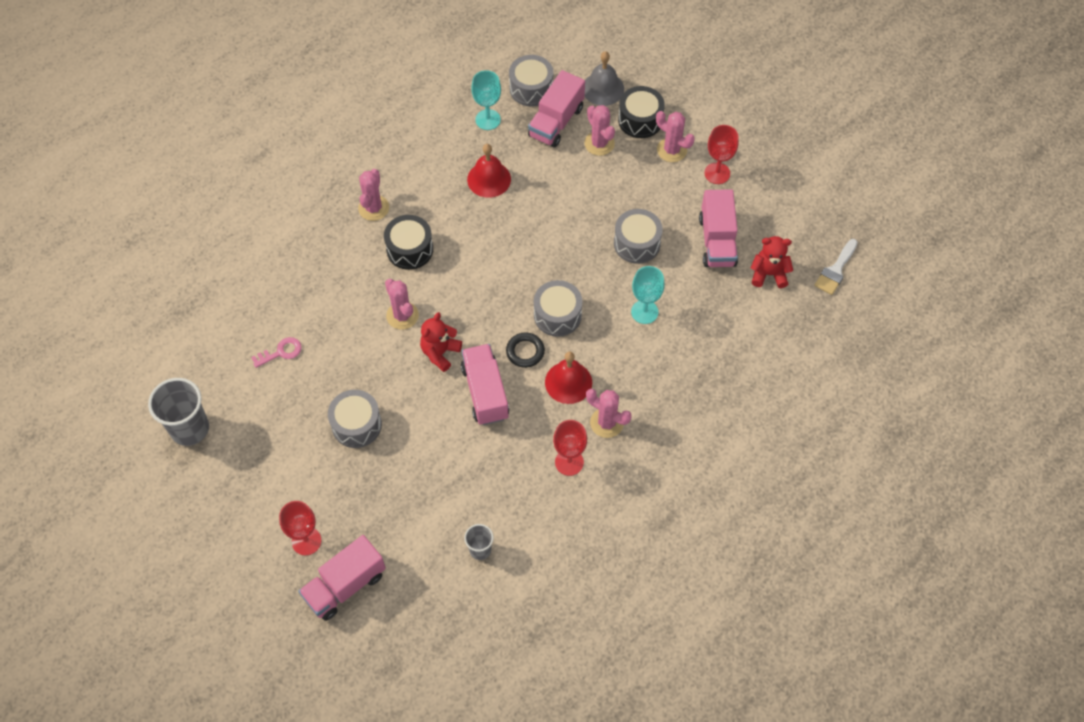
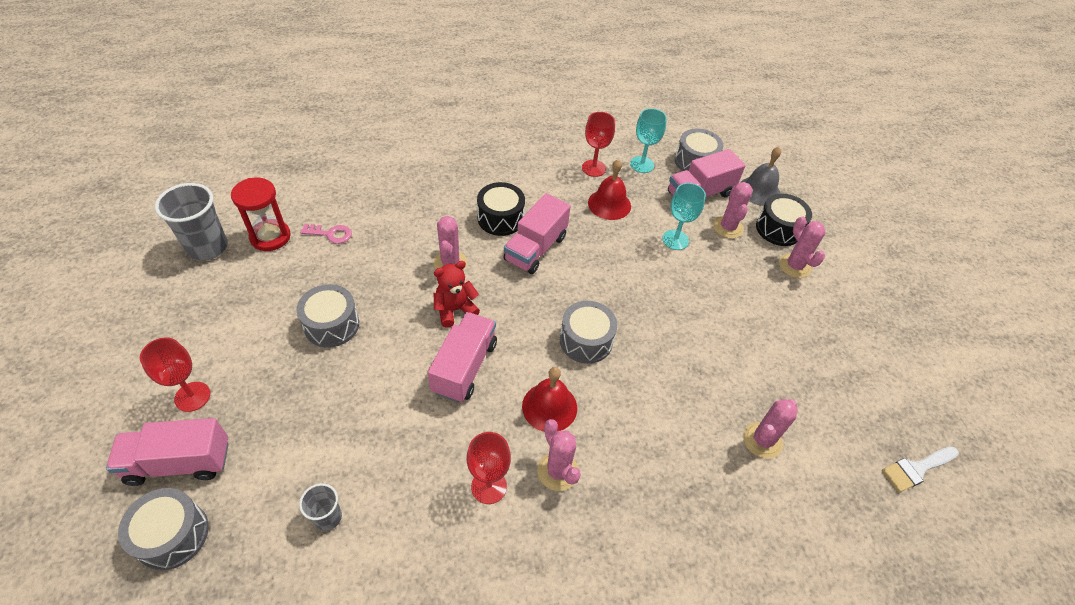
camera: 30 degrees right, 10 degrees down
(233, 386) = (270, 237): none -> red hourglass
(373, 208) = (498, 176): pink cactus -> pink cactus (762, 440)
(525, 351) = (530, 354): black ring -> none
(637, 243) = (708, 323): grey drum -> grey drum (172, 535)
(644, 312) = (674, 387): turquoise goblet -> turquoise goblet (675, 240)
(717, 173) = (829, 307): red goblet -> red goblet (593, 168)
(717, 241) = (793, 365): pink truck -> pink truck (535, 248)
(768, 274) = (833, 428): red teddy bear -> none

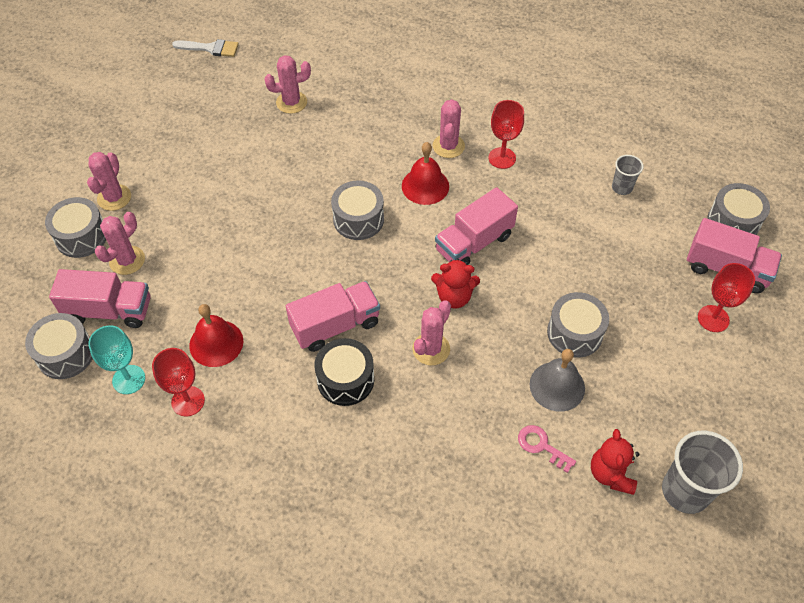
camera: 145 degrees left, 5 degrees up
(270, 237) = (611, 474): red hourglass -> red teddy bear
(675, 240) = (191, 271): turquoise goblet -> none
(759, 191) = (45, 284): grey bell -> grey bell (557, 386)
(778, 229) = (81, 236): black drum -> grey drum

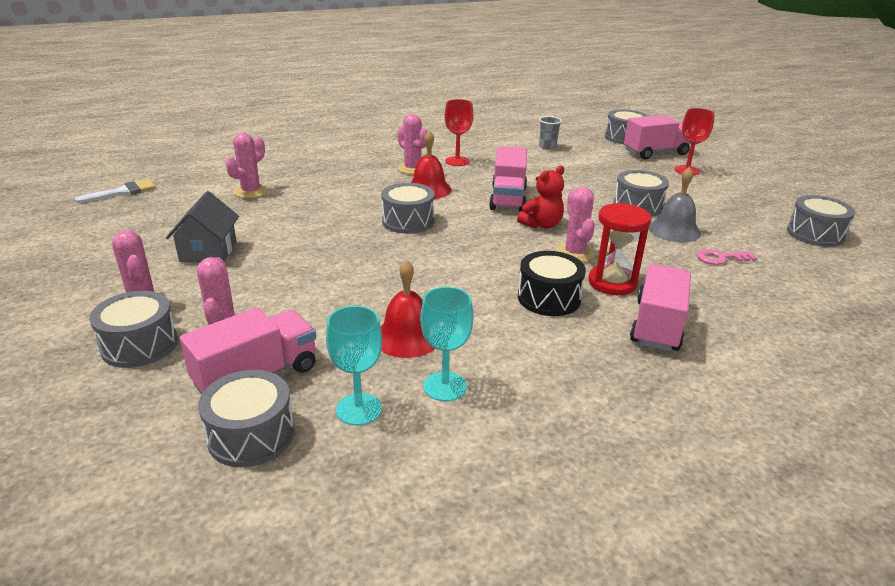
camera: 45 degrees left, 25 degrees down
(188, 401) = (445, 386): red goblet -> turquoise goblet
(195, 164) = (208, 251): none -> grey house
(335, 325) = (488, 276): pink truck -> pink truck (657, 325)
(412, 401) = (612, 283): none -> red hourglass
(611, 474) = (774, 248): red teddy bear -> none
(685, 491) = (815, 234): grey cup -> grey drum

